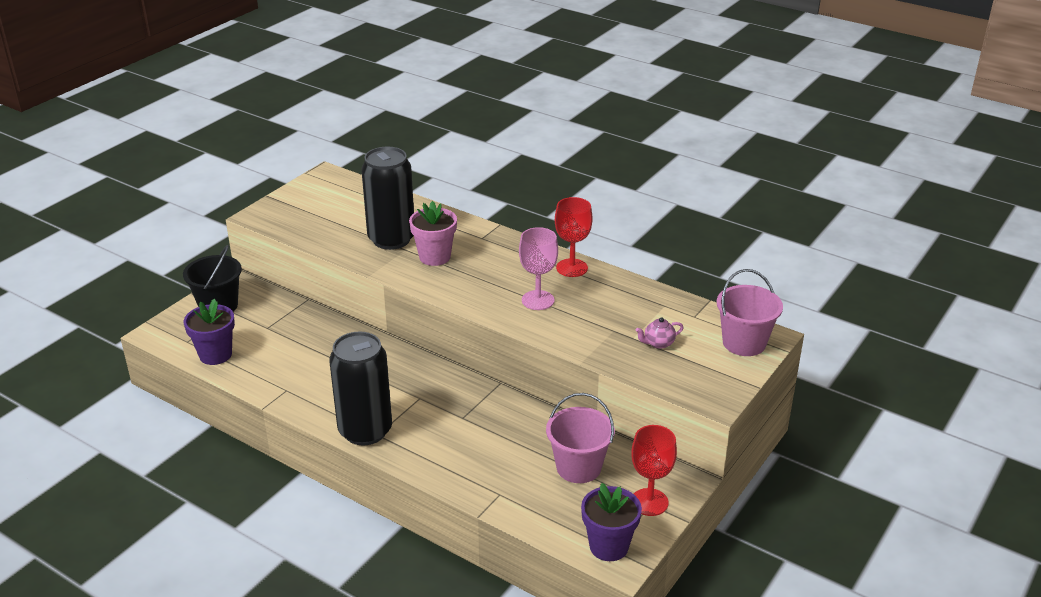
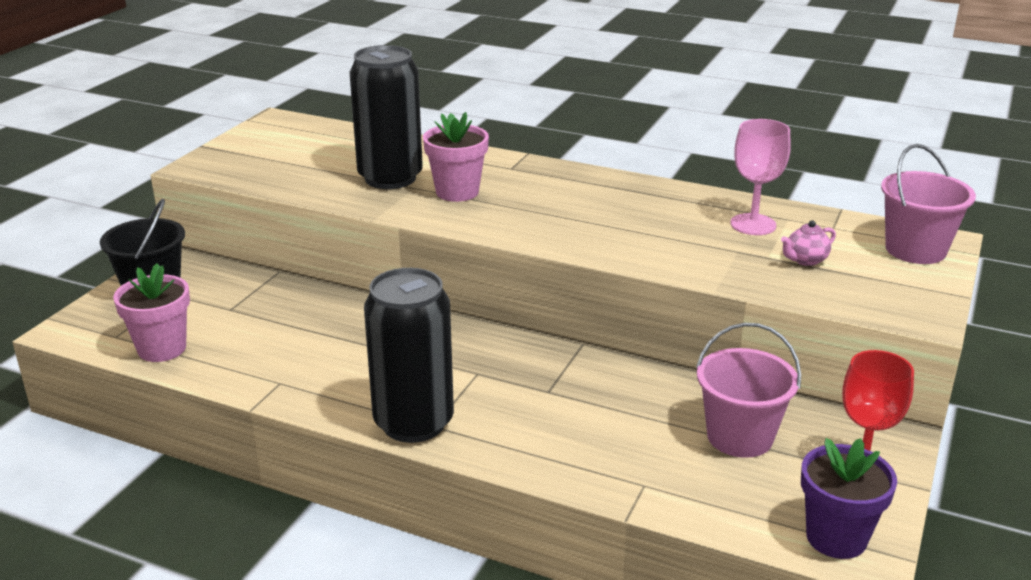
camera: 10 degrees left, 5 degrees down
(215, 355) = (162, 349): purple flower pot -> pink flower pot
(538, 300) = (618, 227): pink goblet -> pink goblet (753, 224)
(572, 268) = (645, 189): red goblet -> none

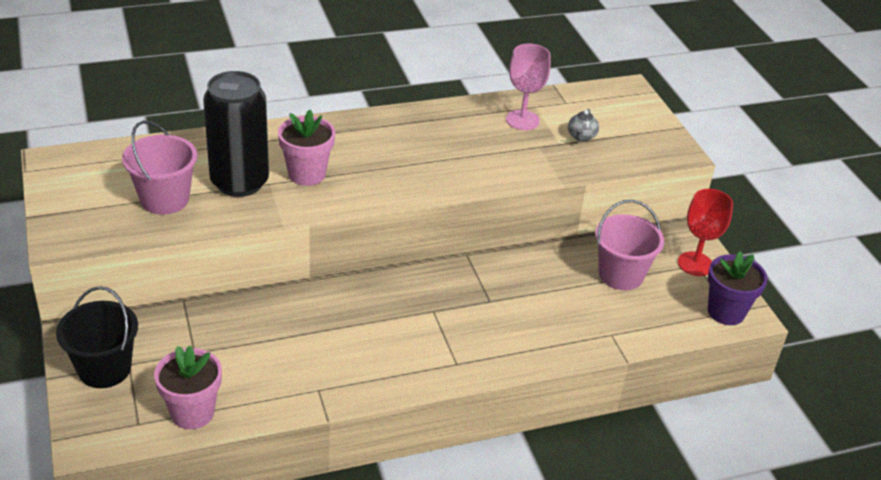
camera: 45 degrees left, 10 degrees up
(413, 423) = (443, 368): black can -> none
(805, 260) = (581, 137): pink teapot -> grey teapot
(915, 250) = (624, 102): pink bucket -> pink bucket (164, 199)

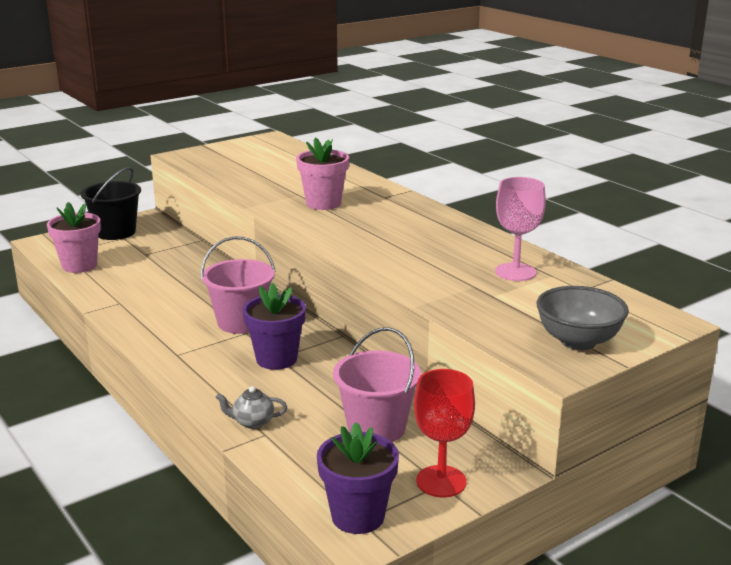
camera: 75 degrees right, 15 degrees down
(164, 199) = (250, 170): pink bucket -> pink bucket (241, 322)
(239, 182) = (291, 186): black can -> none
(493, 302) = (276, 359): none -> purple flower pot
(581, 137) = (521, 305): grey teapot -> grey teapot (252, 422)
(645, 132) = (578, 341): none -> grey bowl

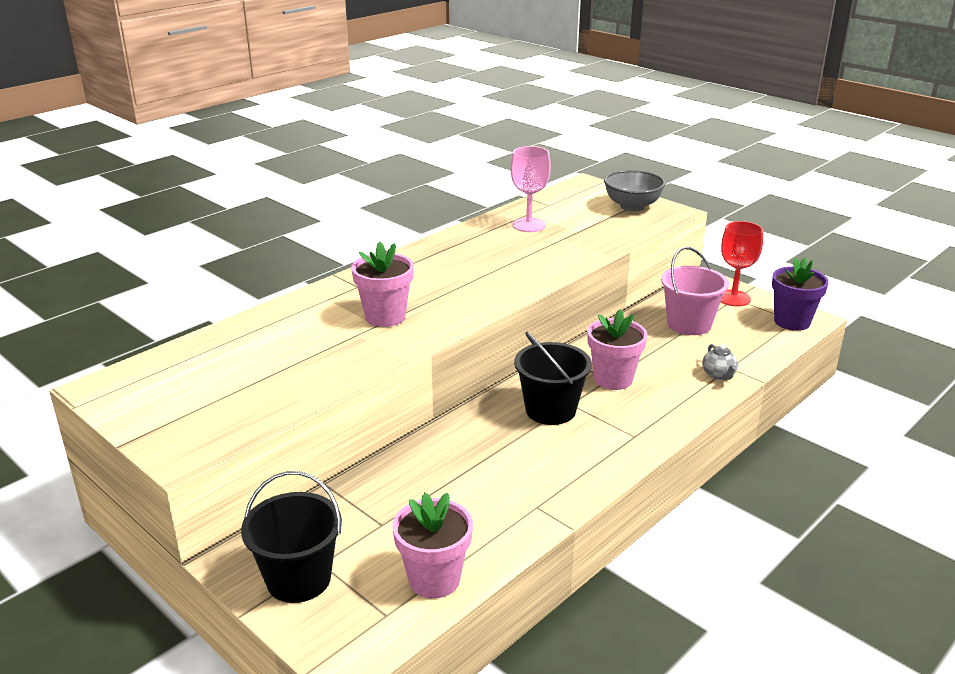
camera: 100 degrees left, 5 degrees up
(241, 322) = (550, 410): pink bucket -> black bucket
(276, 359) = (613, 379): purple flower pot -> pink flower pot

